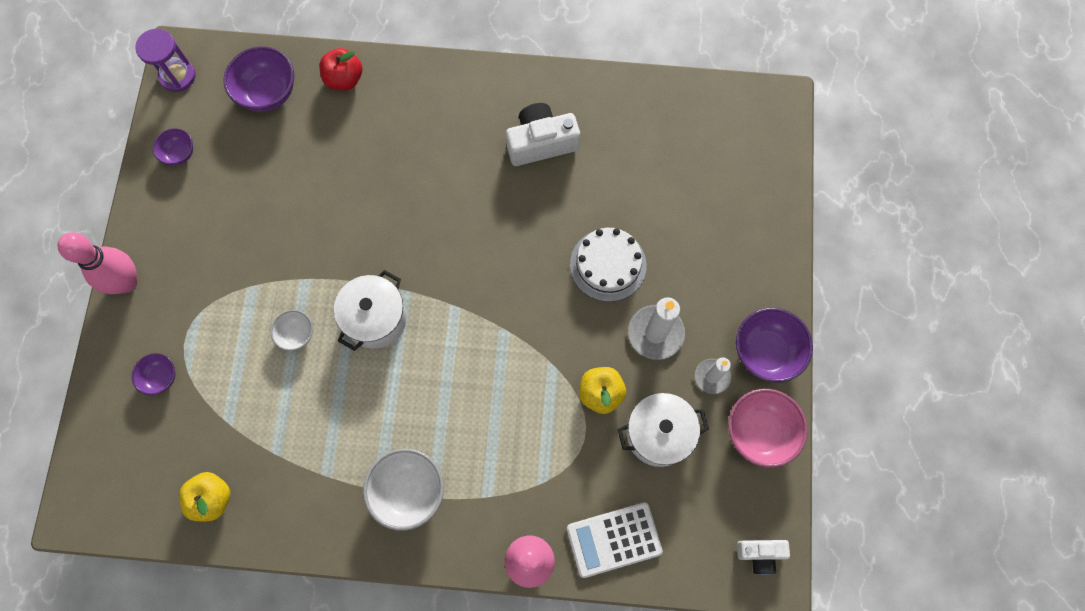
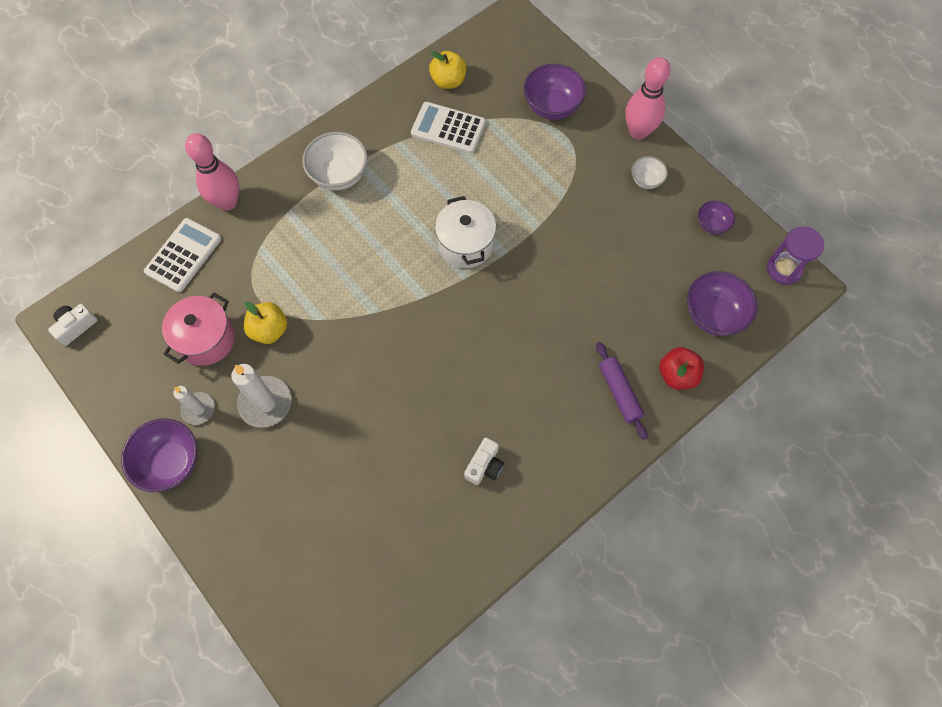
camera: 135 degrees right, 5 degrees down
(161, 377) = (552, 106): purple bowl -> purple bowl, size x1.78
(268, 445) = (448, 128): none -> white calculator
(296, 334) = (503, 193): white bowl -> white bowl (646, 180)
(396, 104) = (619, 392): none -> purple rolling pin
(541, 142) = (484, 465): white camera -> white camera, size x0.59
(608, 265) = (344, 419): white cake -> none
(658, 434) = (206, 339): white pot -> pink pot
(759, 432) = (133, 401): pink bowl -> none

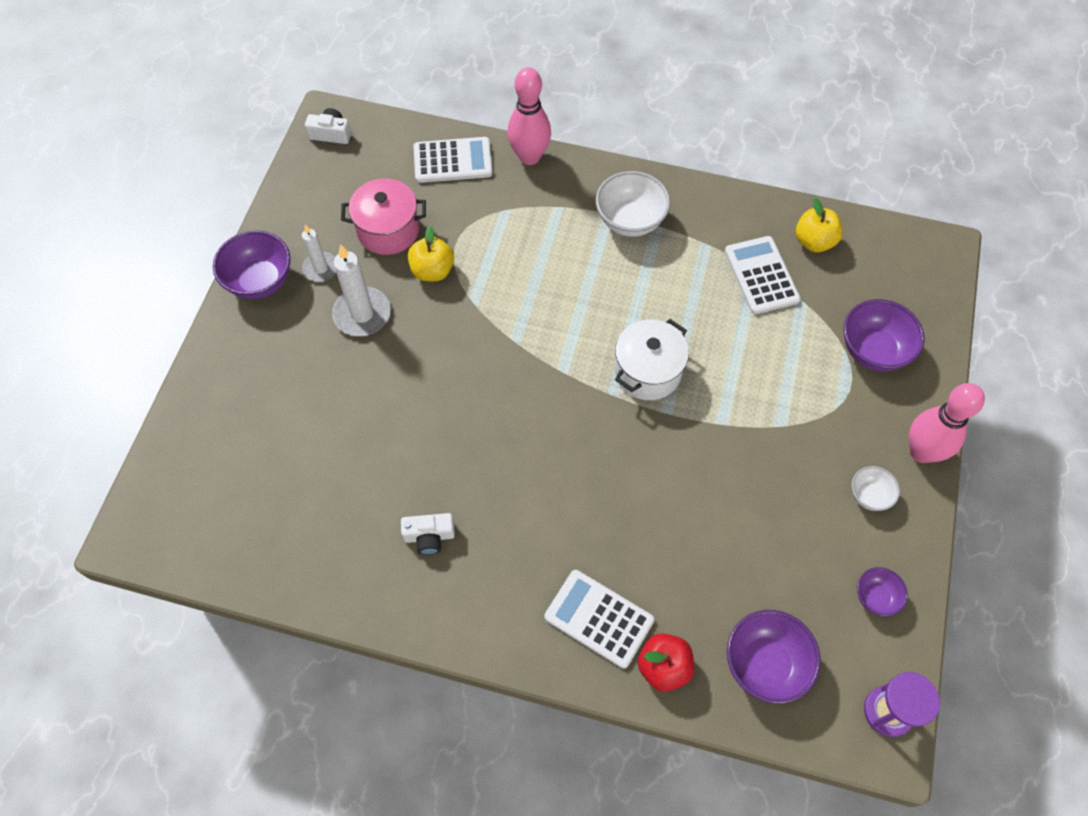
camera: 55 degrees right, 5 degrees down
(619, 392) = (599, 618): purple rolling pin -> white calculator

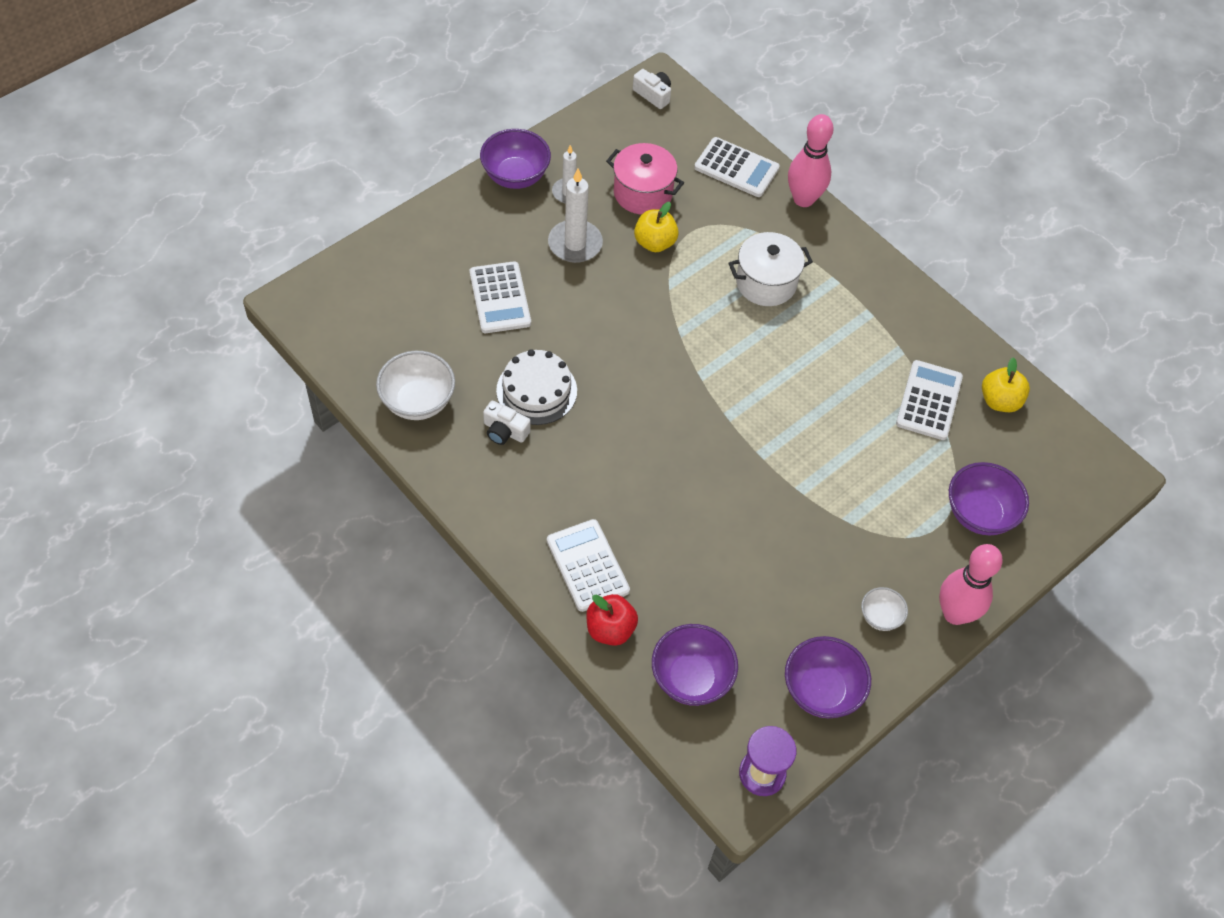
camera: 30 degrees right, 5 degrees down
(330, 408) = (500, 298): none -> white calculator
(429, 477) = (536, 390): none -> white cake
(630, 220) = (849, 295): white bowl -> white bowl (418, 401)
(647, 372) = (769, 417): white pot -> white pot (766, 283)
(875, 597) = (821, 691): purple bowl -> purple bowl, size x1.78

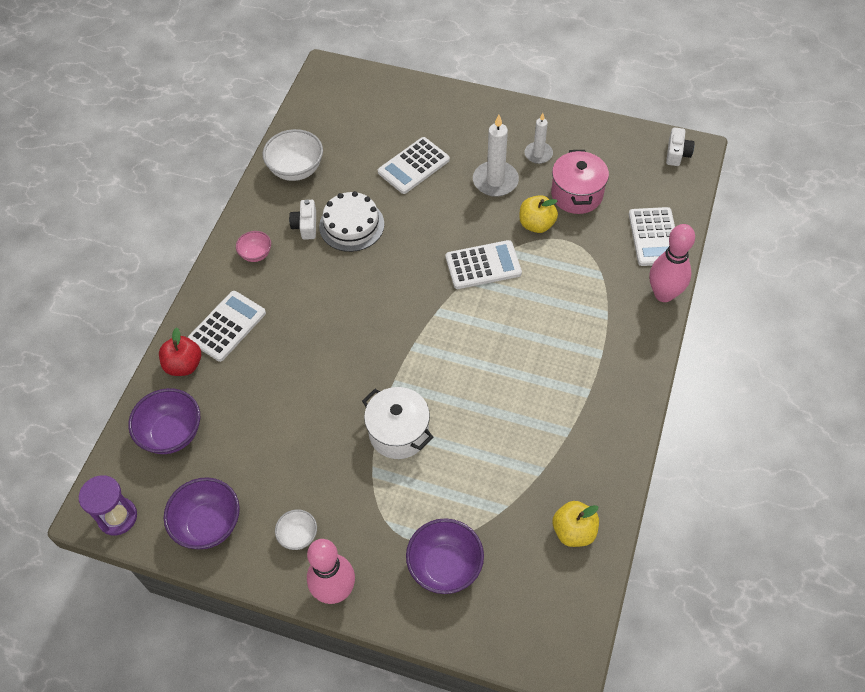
camera: 65 degrees right, 0 degrees up
(509, 494) = (256, 254): none -> pink bowl
(515, 176) = (526, 119): purple bowl -> none
(766, 283) = (558, 310): white pot -> white pot (398, 433)
(929, 401) = (532, 476): white calculator -> white calculator (483, 265)

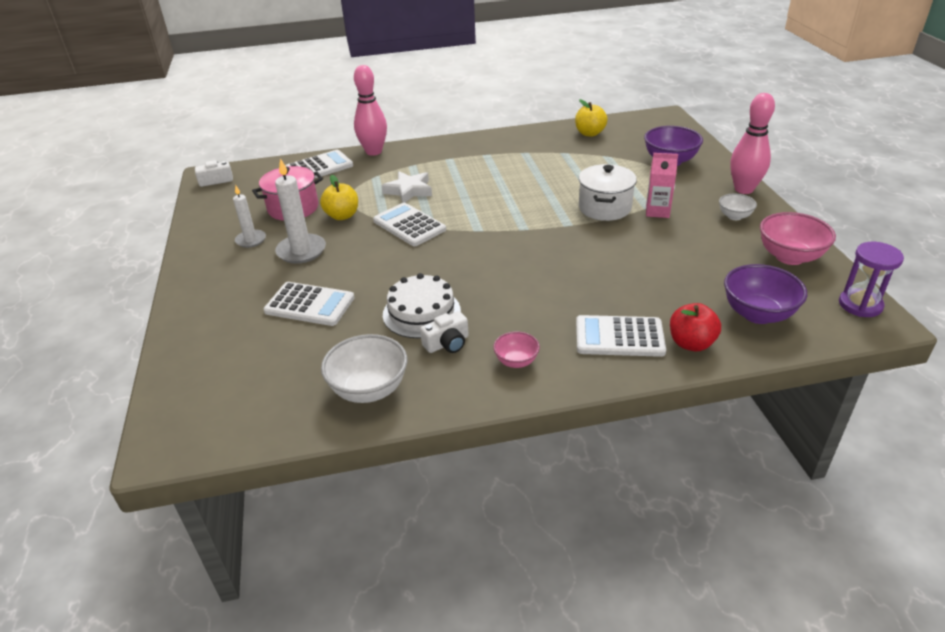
camera: 120 degrees left, 20 degrees down
(208, 524) = (789, 257): purple bowl -> pink bowl
(358, 474) = (657, 211): none -> pink carton
(550, 290) = (409, 190): none -> white star

